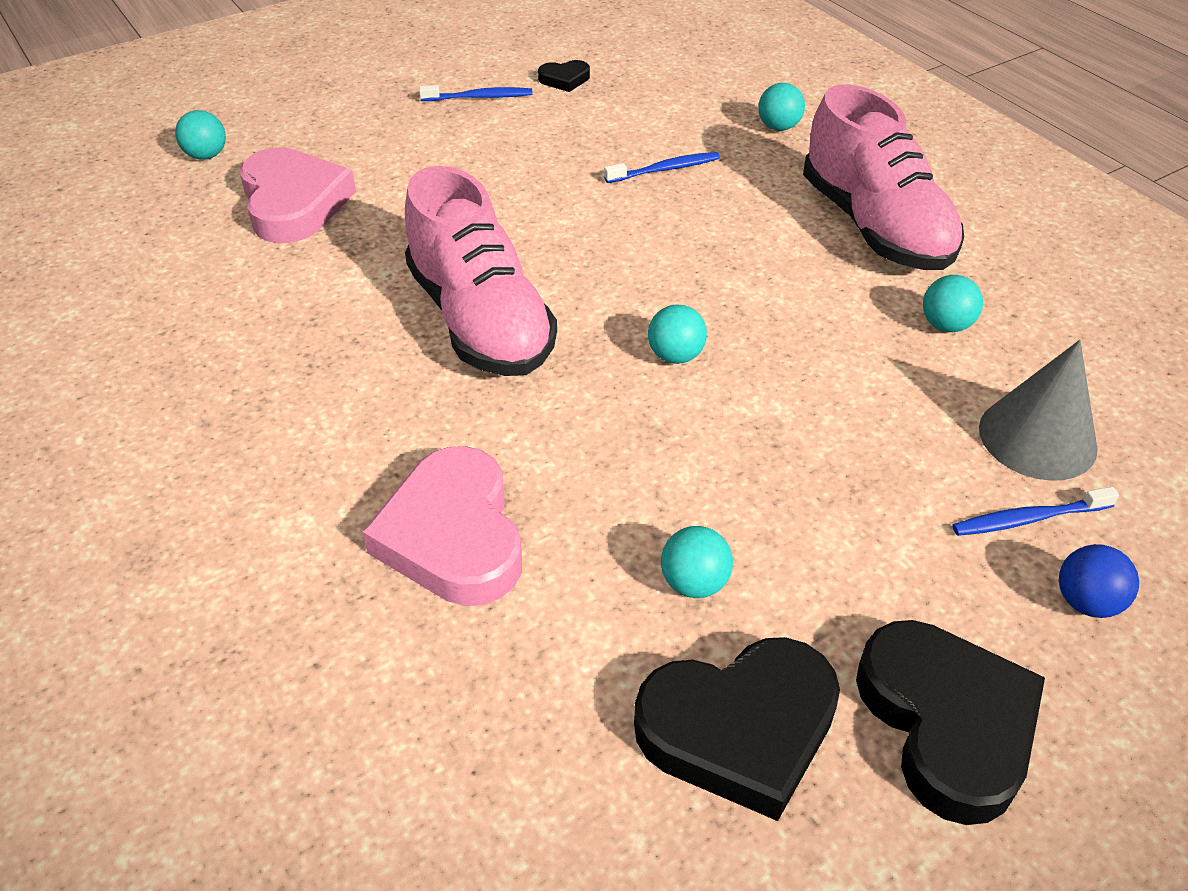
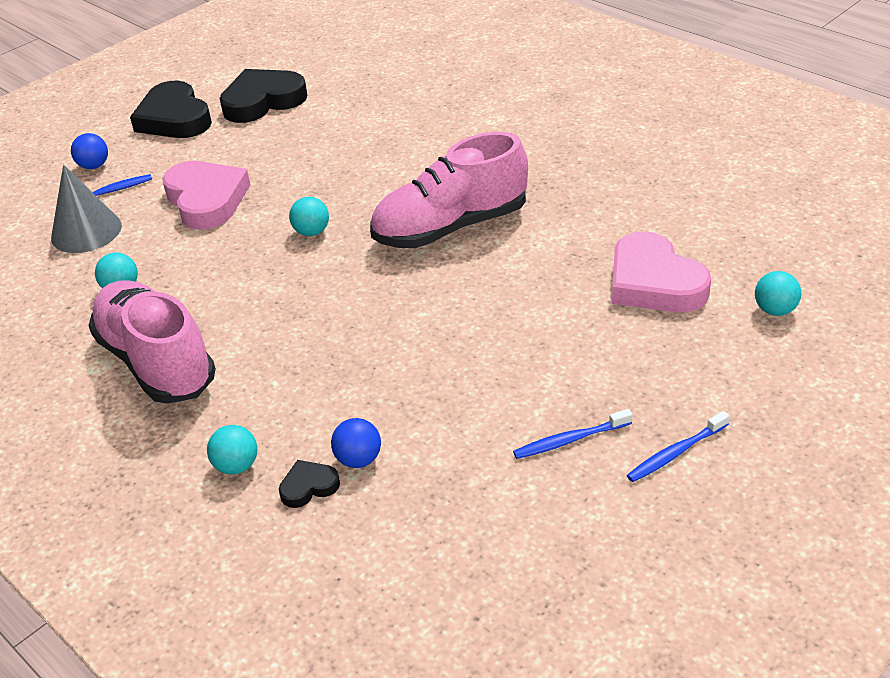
camera: 170 degrees right, 5 degrees down
(453, 536) = (412, 130): pink heart -> pink heart (206, 200)
(480, 320) = (451, 227): pink shoe -> pink shoe turned 75 degrees counterclockwise
(564, 79) = (489, 491): black heart -> black heart (308, 486)
(665, 169) = (346, 384): blue toothbrush -> blue toothbrush (675, 453)
(666, 114) = (359, 459): none -> blue ball
(694, 583) = (287, 137): turquoise ball -> none

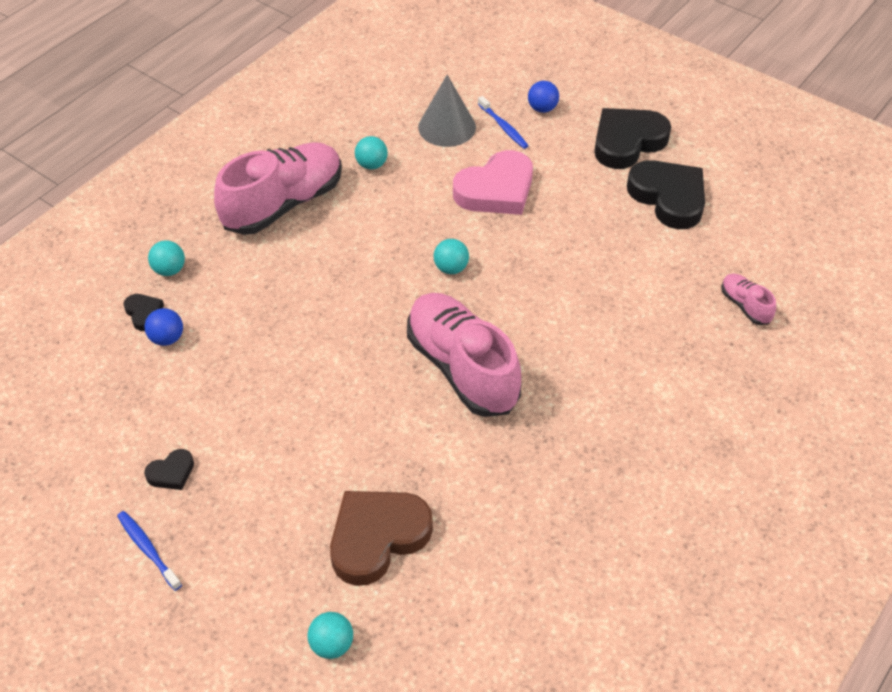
camera: 80 degrees right, 10 degrees up
(409, 74) = (745, 306): none -> pink shoe
(570, 440) = (171, 473): blue toothbrush -> black heart
(654, 282) = (377, 537): pink heart -> brown heart

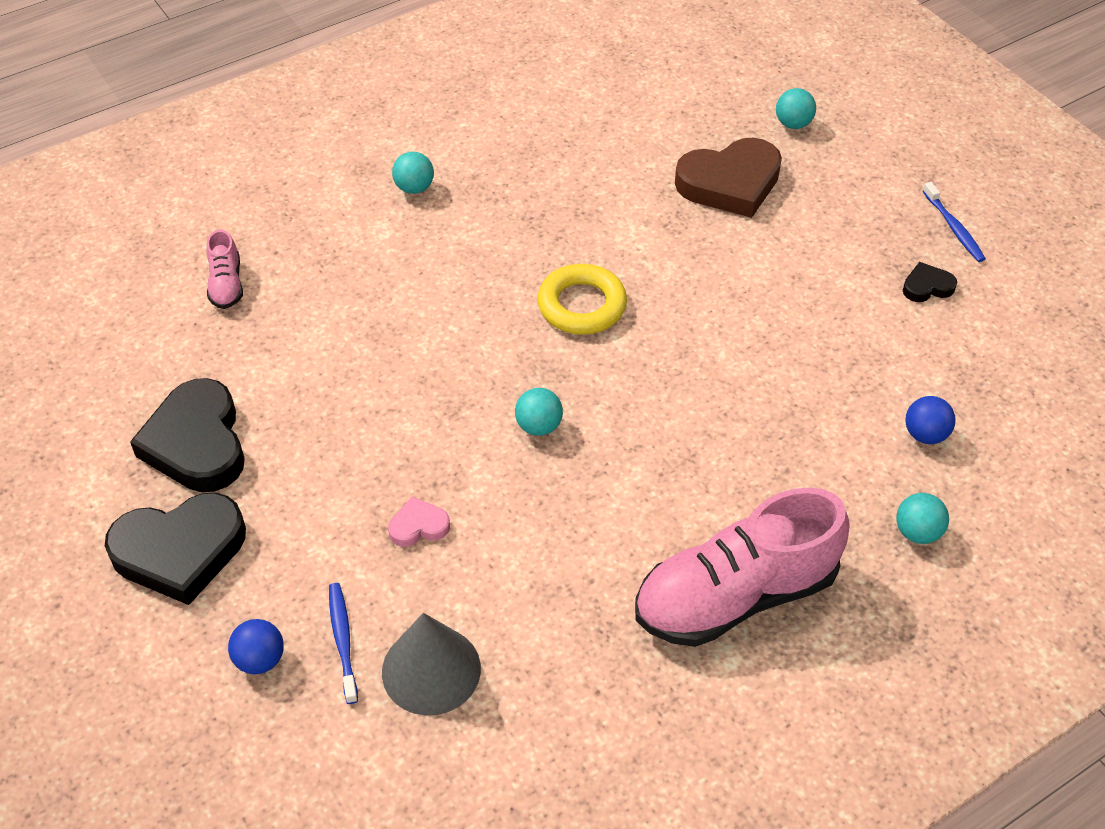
camera: 160 degrees left, 0 degrees up
(144, 313) = (955, 477): black heart -> none
(372, 165) = (580, 629): turquoise ball -> turquoise ball (414, 188)
(462, 368) = (582, 305): pink shoe -> yellow ring
(496, 190) = (418, 526): pink heart -> pink heart, size x0.46

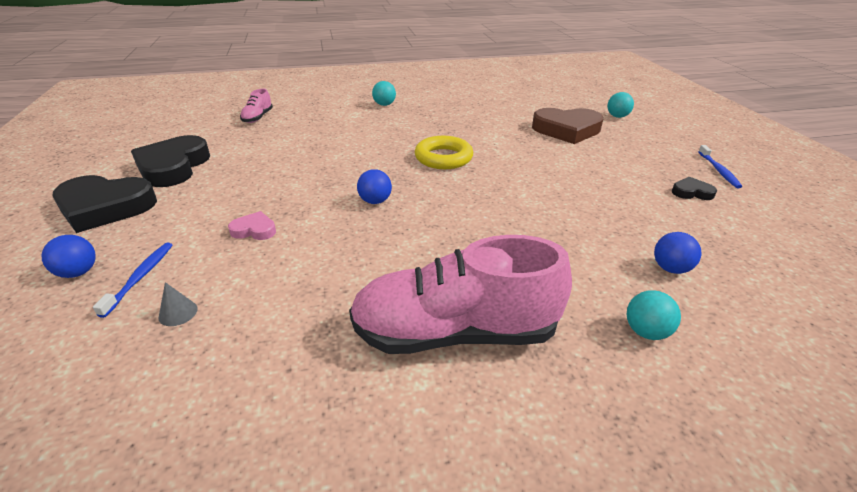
camera: 20 degrees right, 15 degrees down
(431, 670) = (178, 313): grey cone -> grey cone, size x0.42
(539, 426) = (375, 201): turquoise ball -> blue ball

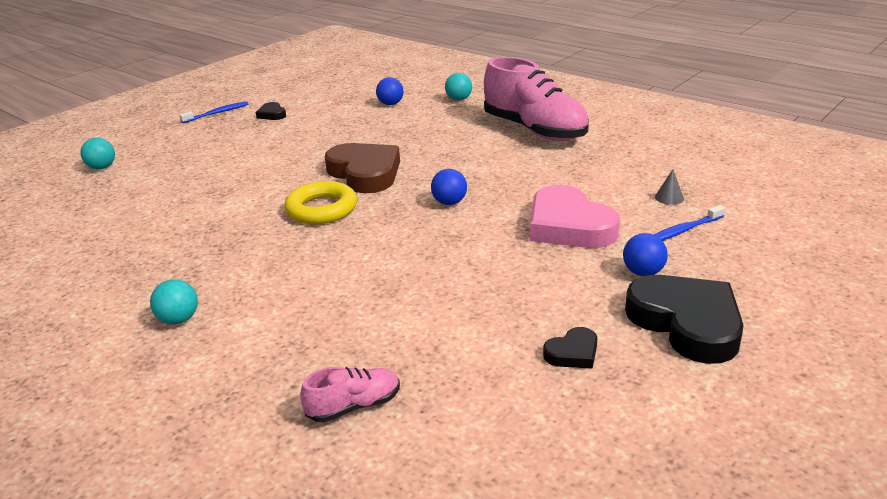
camera: 125 degrees left, 5 degrees down
(78, 272) = (731, 257): blue ball -> blue ball (643, 272)
(173, 167) = (573, 353): black heart -> black heart, size x0.46
(254, 230) = (568, 226): pink heart -> pink heart, size x2.16
(566, 130) = (173, 179): brown heart -> brown heart (365, 173)

